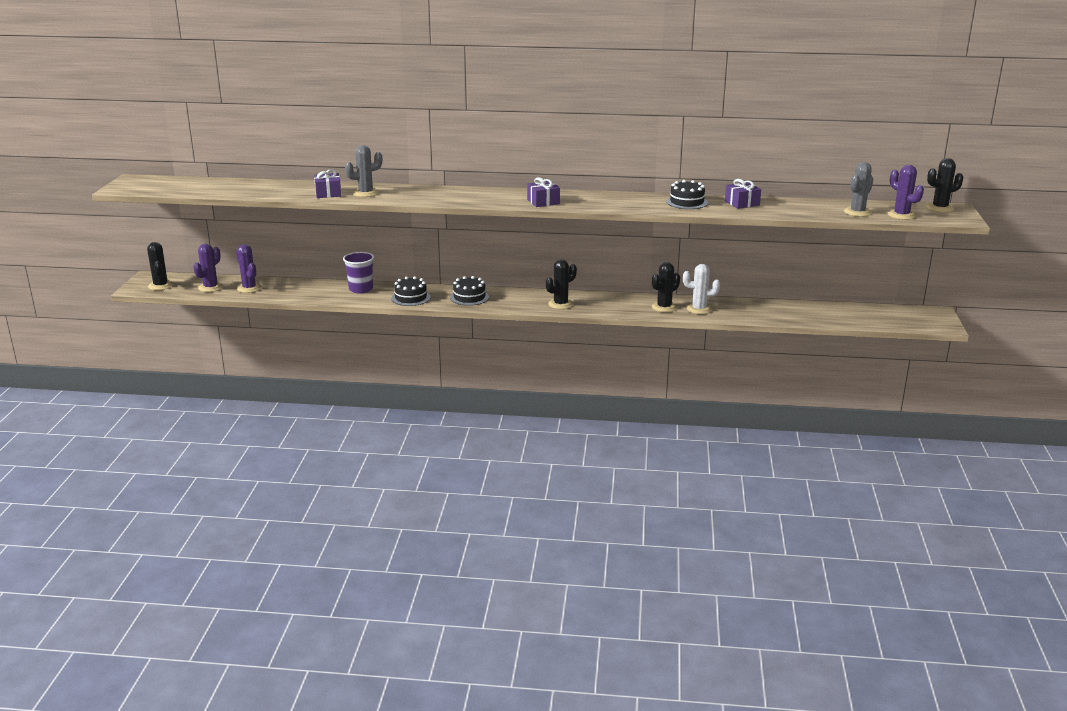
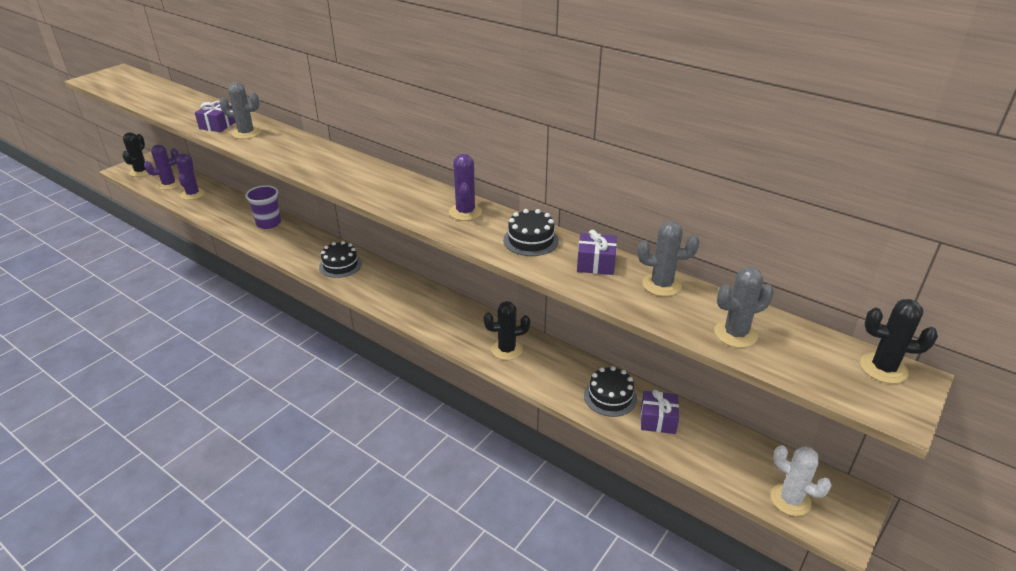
camera: 30 degrees right, 10 degrees up
(411, 298) = (292, 248): black cake -> black cake (610, 397)
(543, 202) = (379, 192): purple gift -> purple gift (658, 420)
(560, 304) = (409, 305): black cactus -> none
(699, 309) = (541, 368): white cactus -> white cactus (790, 500)
(792, 203) = (661, 285): none -> grey cactus
(901, 215) = (798, 364): purple cactus -> purple cactus (465, 212)

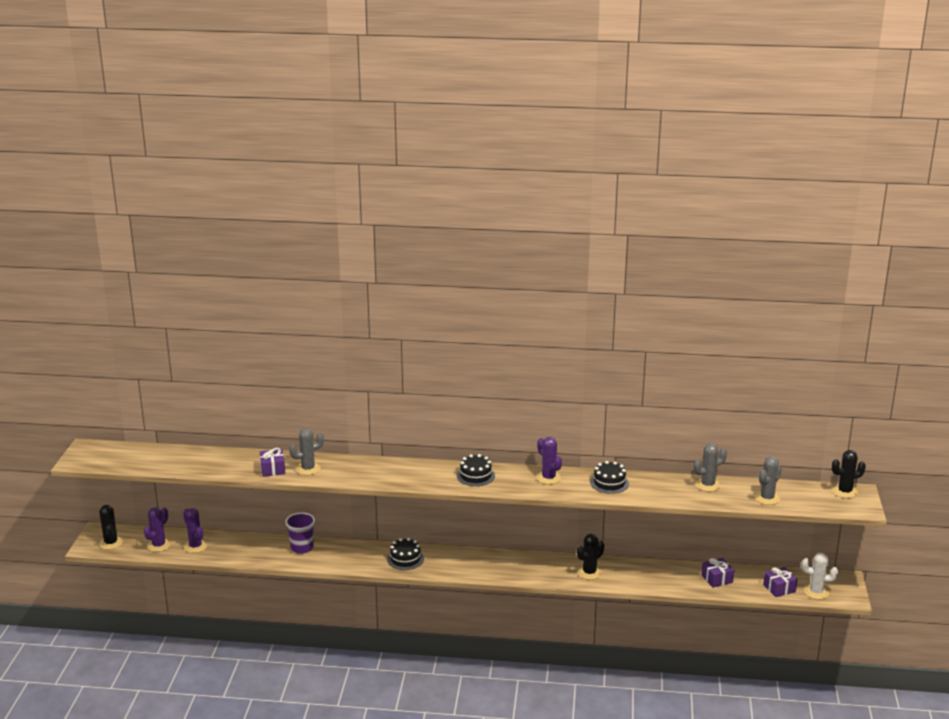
camera: 30 degrees left, 10 degrees down
(595, 263) = (660, 484): purple gift -> purple gift (779, 588)
(610, 397) = (679, 576): black cake -> black cake (475, 476)

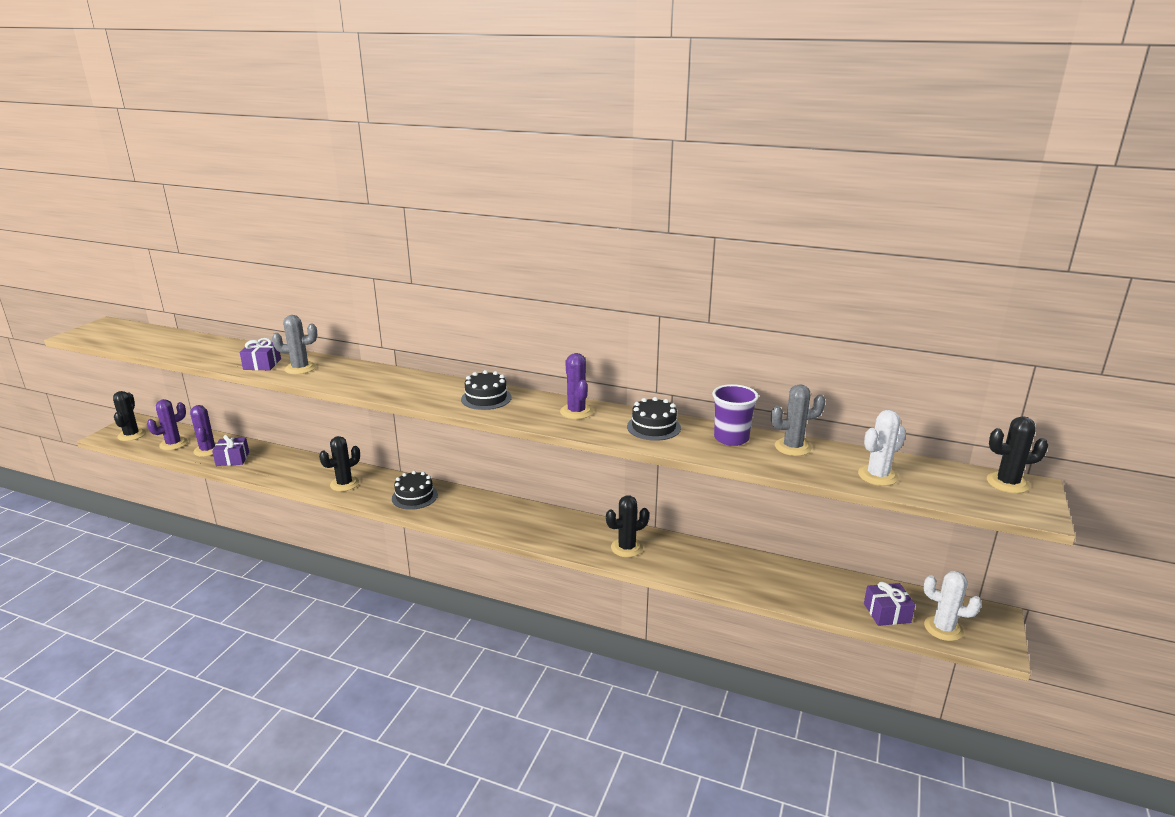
camera: 15 degrees right, 0 degrees up
(302, 548) = (313, 467): purple cup -> purple cup (731, 438)
(340, 557) = (344, 484): none -> black cactus
(717, 579) = (798, 584): purple gift -> purple gift (232, 459)
(767, 498) = (877, 476): grey cactus -> white cactus

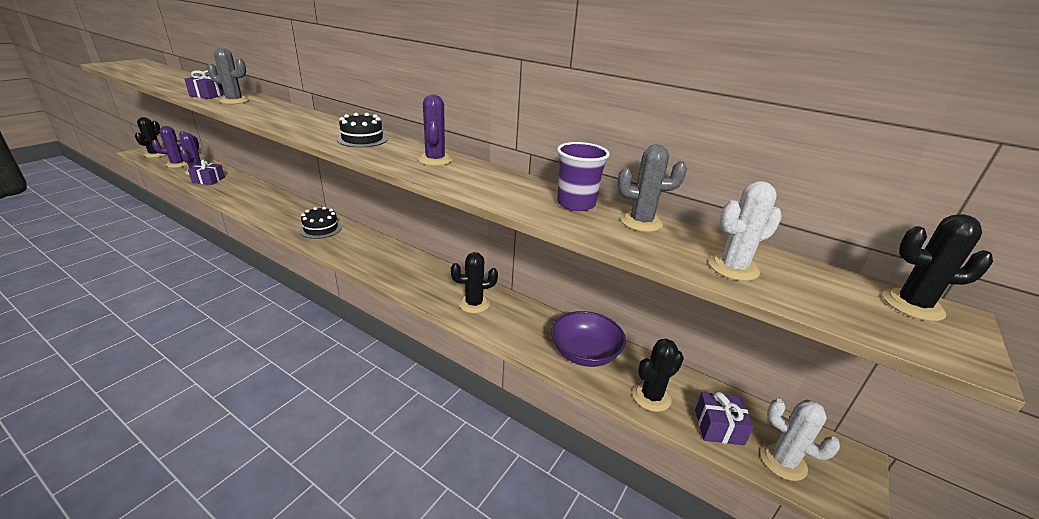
camera: 10 degrees right, 5 degrees up
(344, 484) = (274, 210): black cactus -> black cactus (651, 397)
(653, 427) = (500, 182): black cake -> none
(752, 574) = (585, 353): none -> purple bowl

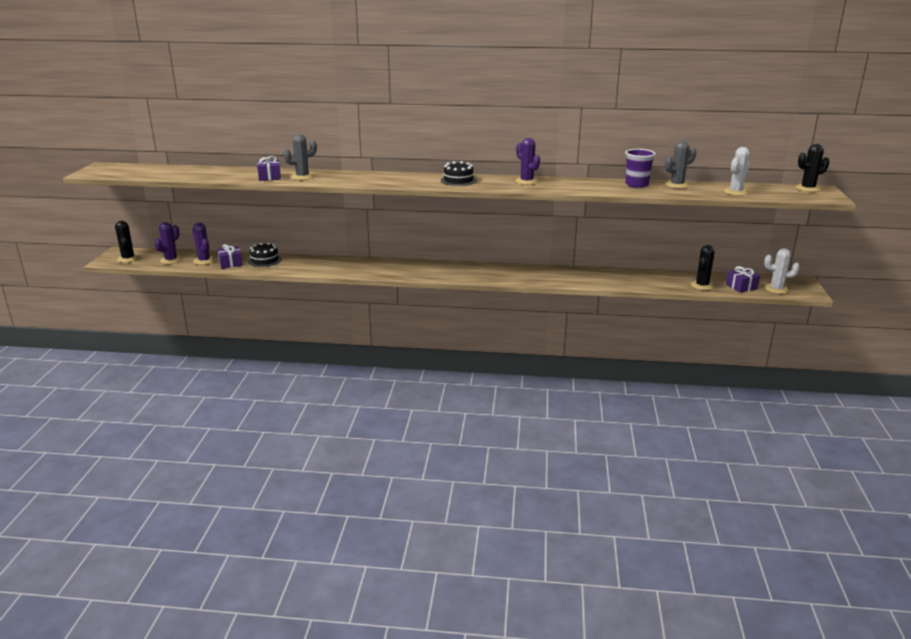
camera: 25 degrees left, 5 degrees down
(320, 229) = (394, 268): black cake -> black cake (264, 260)
(474, 304) = (563, 277): black cactus -> none
(585, 353) = (651, 280): purple bowl -> none

